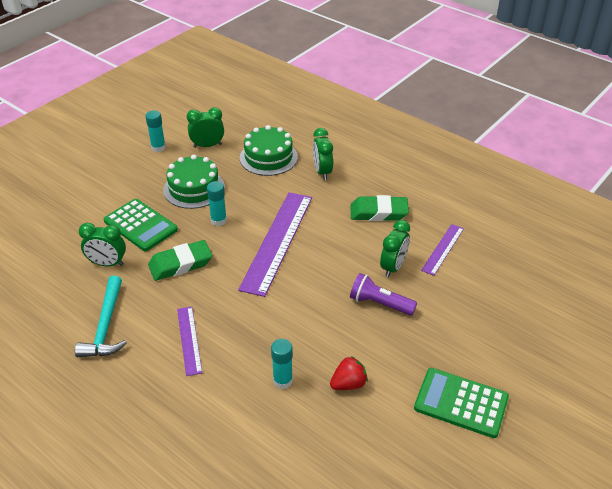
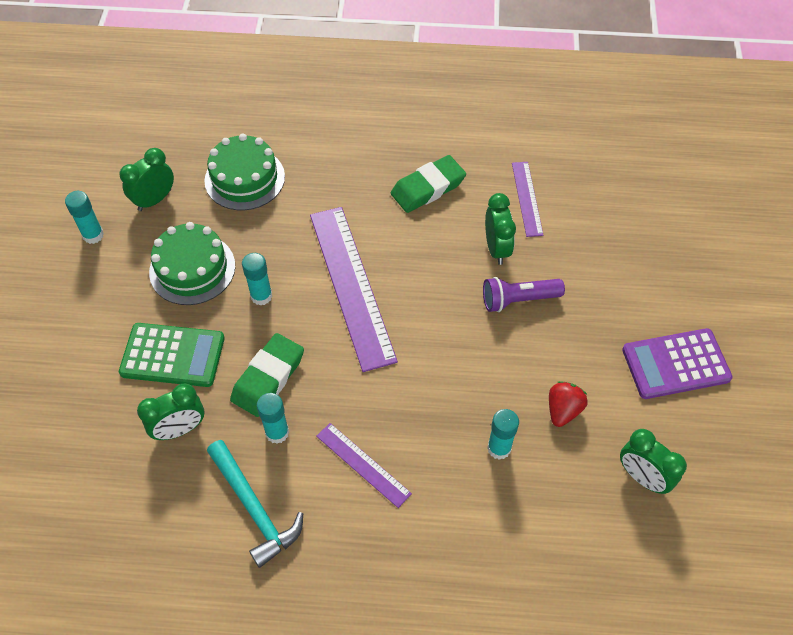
camera: 35 degrees left, 15 degrees up
(157, 295) = (277, 432): none -> turquoise glue stick
(322, 172) = (324, 167): green clock -> green clock (642, 477)
(461, 403) = (676, 364): green calculator -> purple calculator

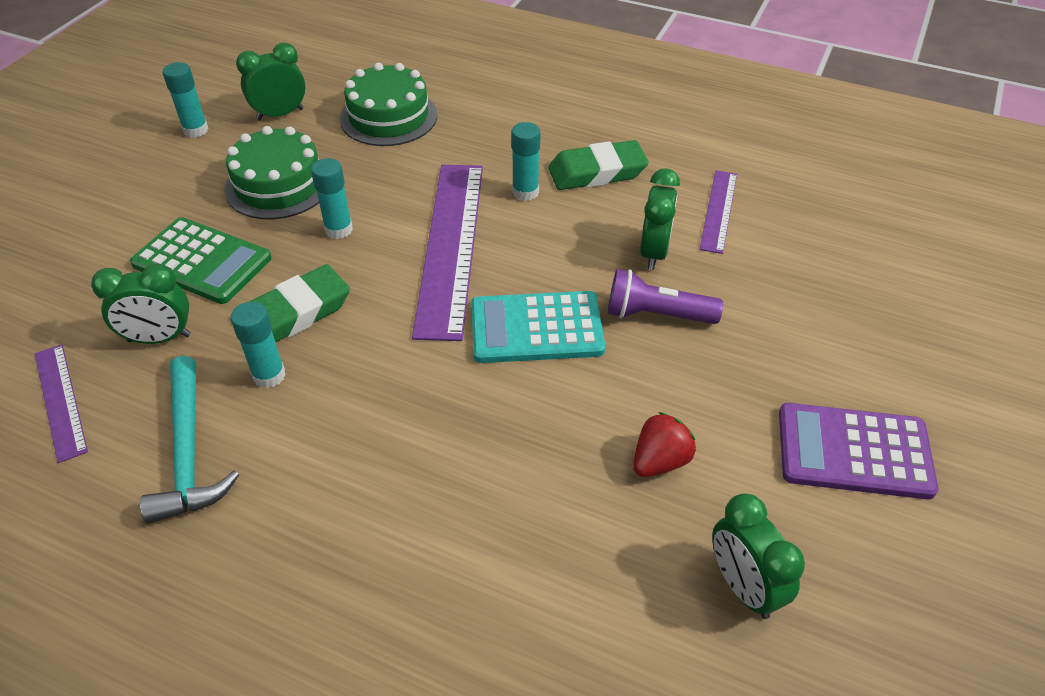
camera: 20 degrees right, 10 degrees down
(363, 464) = (353, 444): purple ruler -> purple ruler (60, 401)
(443, 336) = (536, 328): none -> turquoise calculator
(499, 448) = (546, 481): turquoise glue stick -> turquoise glue stick (525, 192)

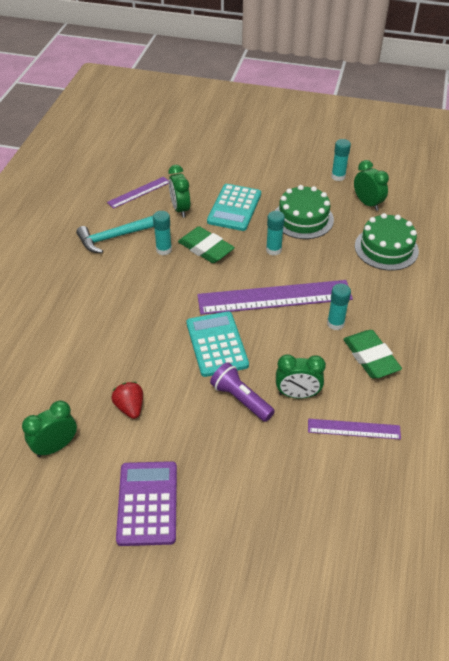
camera: 80 degrees right, 0 degrees up
(202, 261) = (234, 208): green calculator -> turquoise calculator
(656, 315) = (241, 399): purple flashlight -> purple flashlight turned 45 degrees counterclockwise
(660, 461) = (130, 407): red strawberry -> red strawberry turned 150 degrees counterclockwise

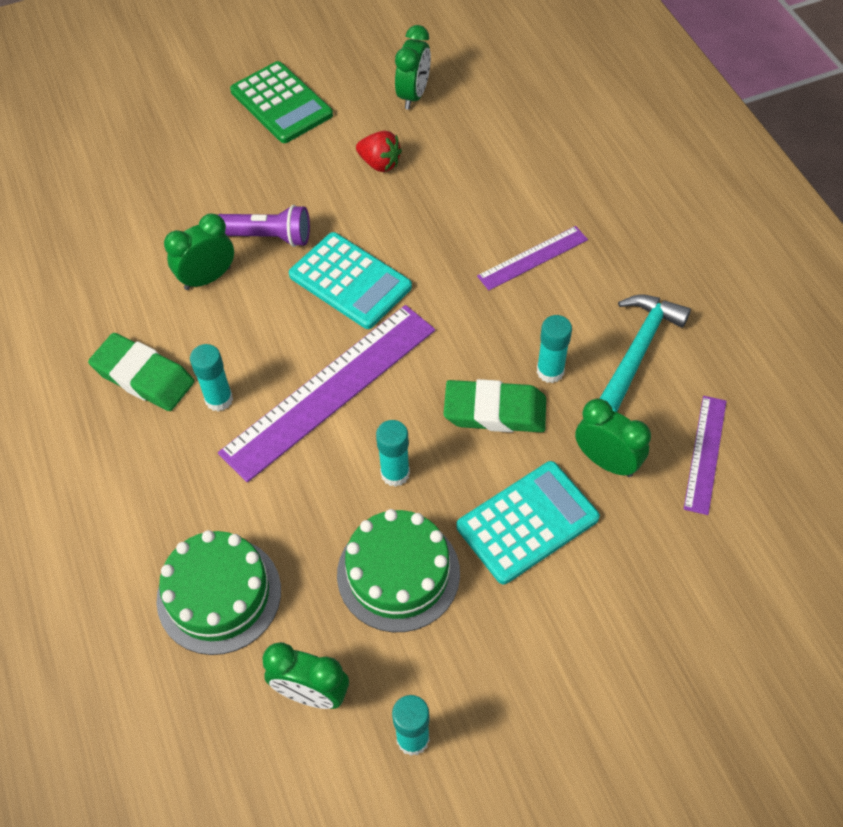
camera: 145 degrees right, 10 degrees up
(147, 503) = (281, 103): purple calculator -> green calculator
(234, 208) = (527, 522): turquoise calculator -> turquoise calculator turned 75 degrees clockwise
(354, 429) = (118, 276): purple ruler -> purple ruler (533, 258)

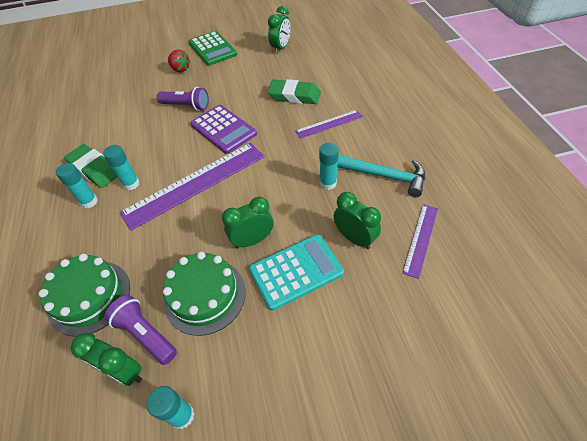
camera: 10 degrees right, 5 degrees down
(207, 278) = (147, 123): green clock -> green clock (252, 240)
(326, 639) = (145, 334): none -> purple flashlight
(350, 281) = (223, 129): turquoise calculator -> purple calculator
(380, 163) = (255, 76): red strawberry -> red strawberry (180, 69)
(395, 473) = (220, 233): turquoise glue stick -> turquoise glue stick (89, 202)
(495, 411) = (289, 203): green eraser -> green eraser (294, 96)
(638, 351) = (384, 176): turquoise hammer -> turquoise hammer turned 75 degrees clockwise

